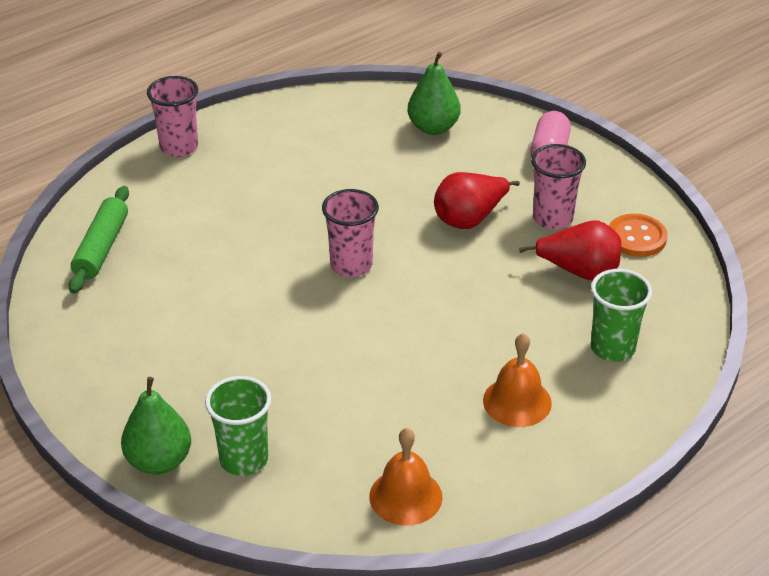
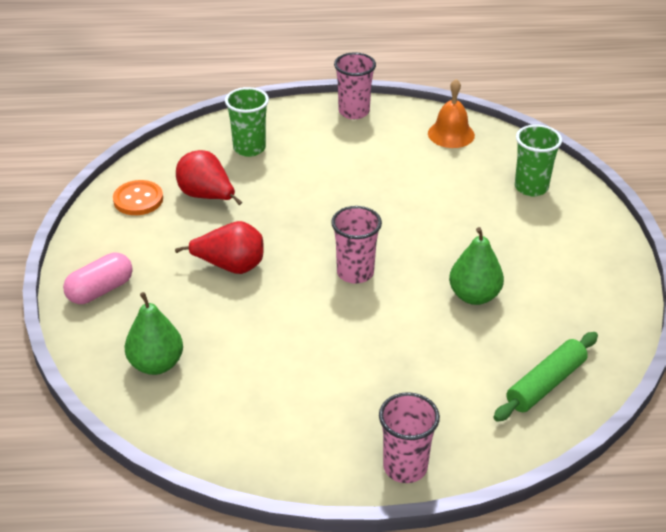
camera: 145 degrees left, 0 degrees up
(159, 461) = (585, 208): green pear -> green pear (474, 296)
(517, 401) = (339, 148): orange bell -> none
(552, 218) = (173, 238): pink cup -> pink cup (354, 112)

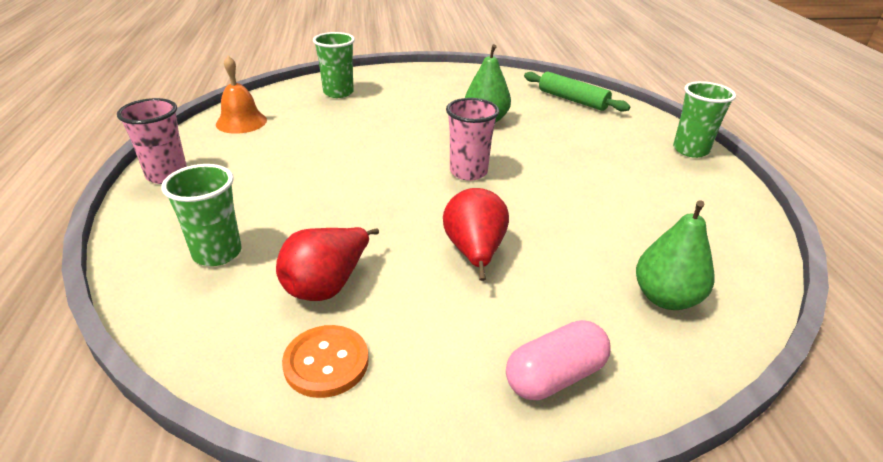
camera: 95 degrees left, 5 degrees down
(100, 290) = (555, 376): pink capsule -> pink capsule turned 75 degrees counterclockwise
(405, 467) = (690, 150): pink cup -> green cup

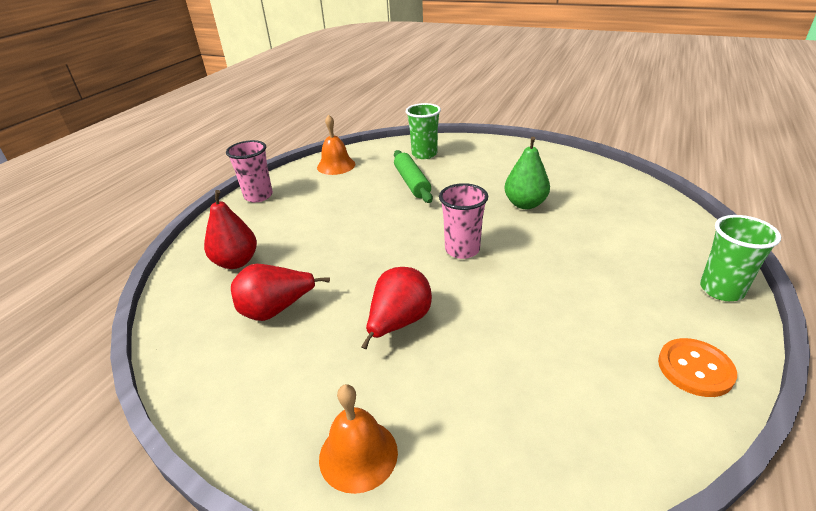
camera: 35 degrees right, 0 degrees up
(217, 253) = (236, 262): green cup -> red pear
(326, 363) = (224, 367): orange button -> orange button (695, 369)
(555, 376) = (358, 454): pink capsule -> orange bell
(572, 100) = (633, 202): green rolling pin -> green rolling pin (412, 182)
(665, 298) = (526, 432): green pear -> none

